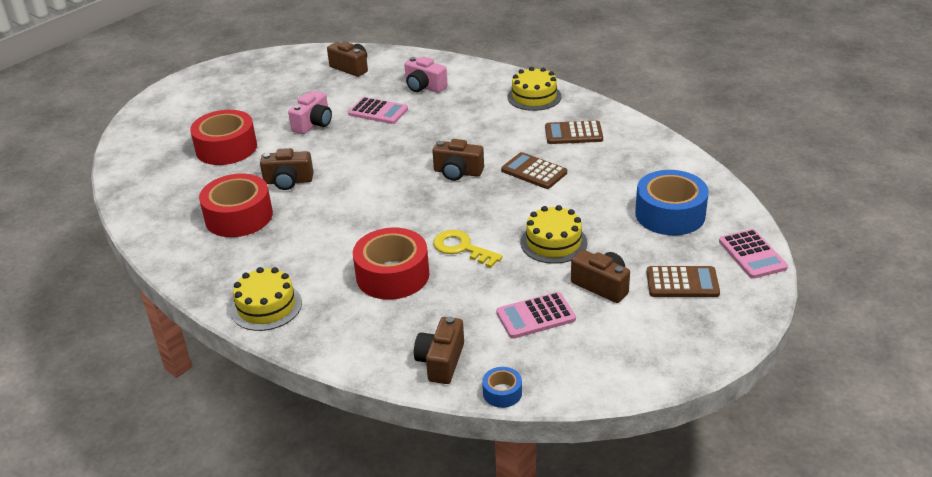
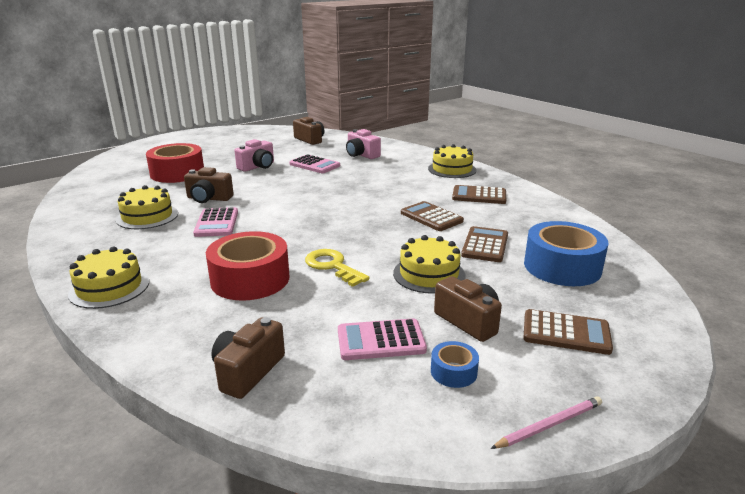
camera: 10 degrees right, 10 degrees down
(239, 217) = (147, 216): red tape -> yellow cake
(458, 172) = (360, 209): brown camera -> none
(502, 393) = (300, 423): blue tape -> blue tape (453, 372)
(595, 200) = (485, 245): none -> brown calculator
(680, 361) = (549, 425): none -> pink pencil
(752, 254) = (656, 316): pink calculator -> pink calculator (217, 223)

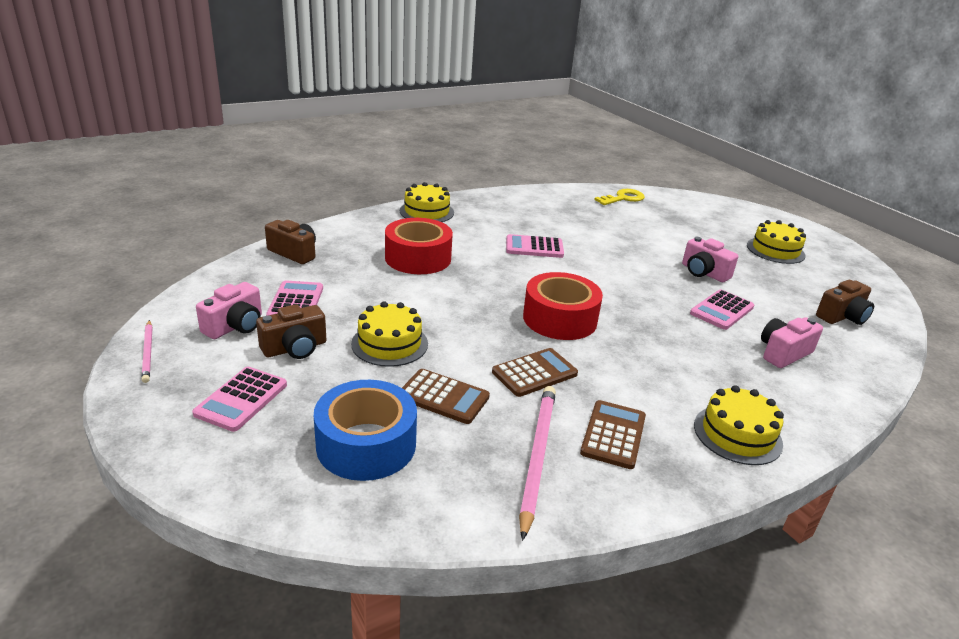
camera: 95 degrees right, 5 degrees up
(147, 216) = (553, 220): yellow cake -> yellow cake (775, 250)
(177, 173) = (670, 230): red tape -> red tape (560, 319)
(208, 198) = (596, 244): brown camera -> none
(332, 266) = (427, 295): yellow key -> yellow key (623, 198)
(453, 372) = (235, 326): blue tape -> pink camera
(519, 214) = (537, 457): none -> pink pencil
(566, 333) = (241, 399): brown calculator -> pink calculator

